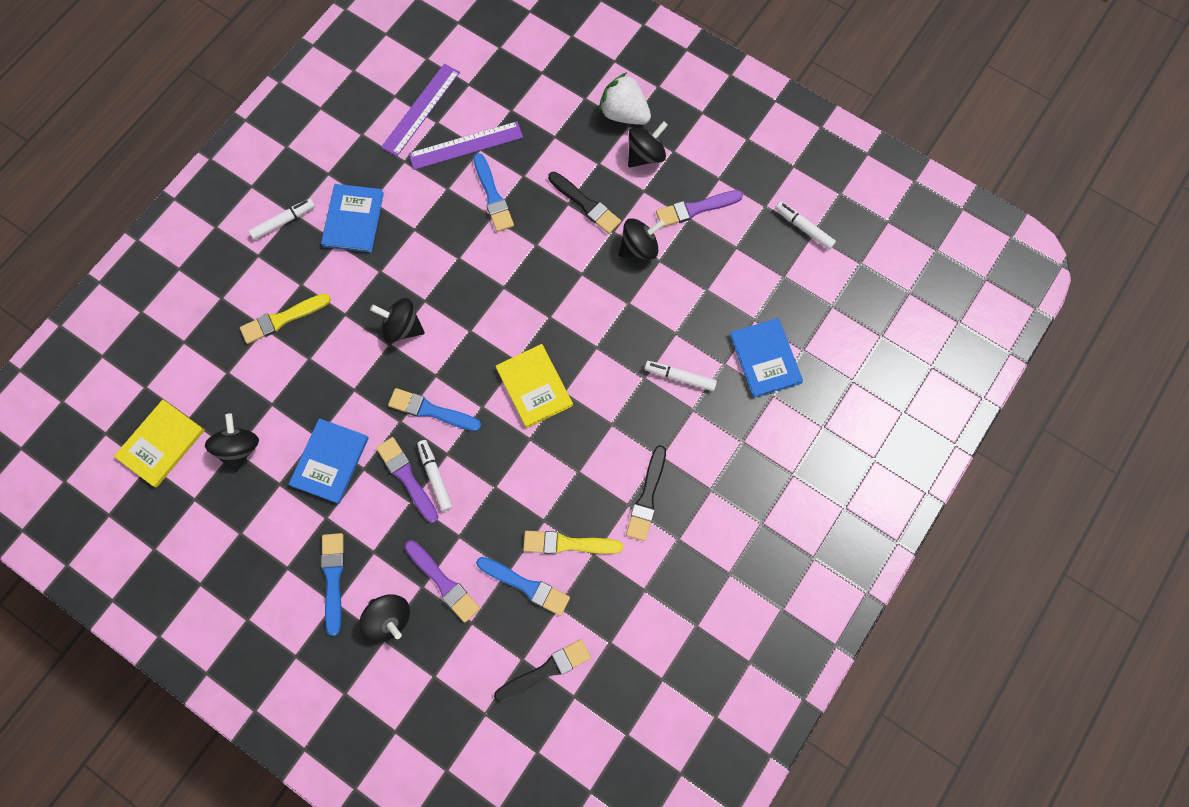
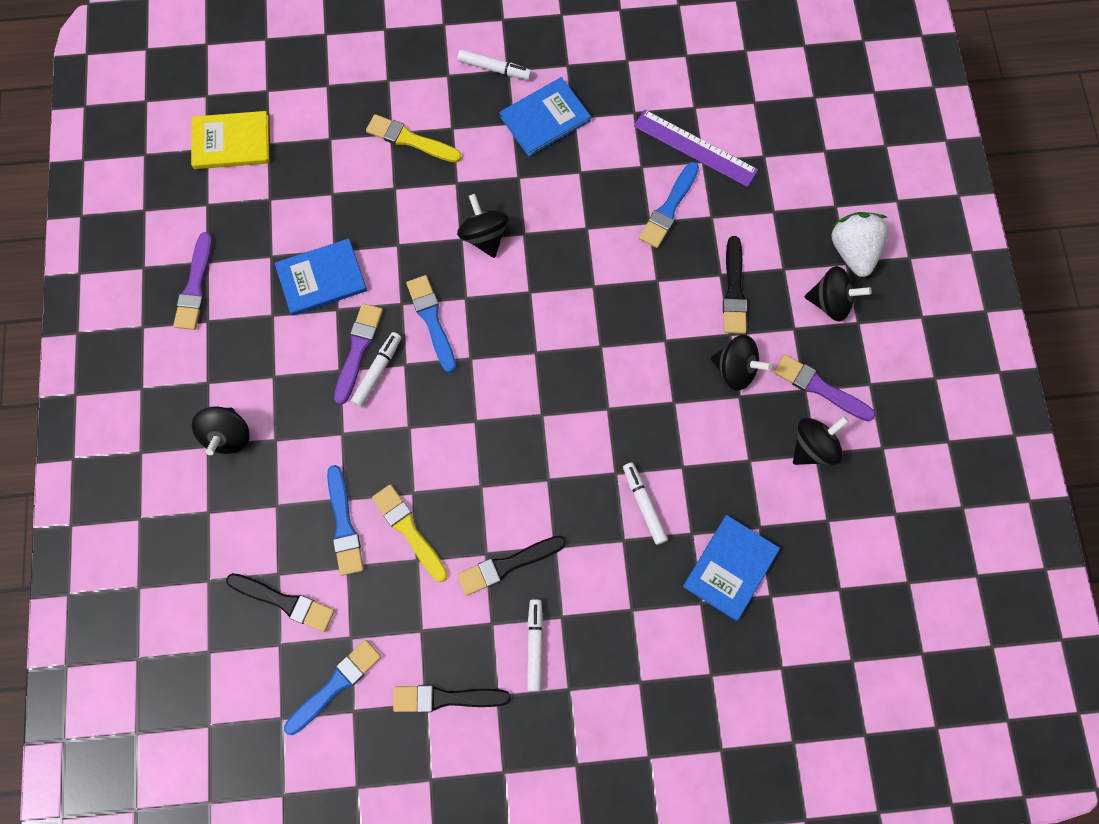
camera: 50 degrees right, 0 degrees up
(239, 448) = (275, 201): black spinning top -> black spinning top (813, 447)
(333, 578) = (227, 364): blue brush -> blue brush (335, 685)
(421, 109) = (694, 85): purple ruler -> none
(443, 582) = (292, 454): purple brush -> purple brush (195, 286)
(534, 386) = (526, 386): yellow book -> none
(703, 609) = (446, 698): none -> black brush
(803, 228) = (894, 501): white marker -> white marker (535, 645)

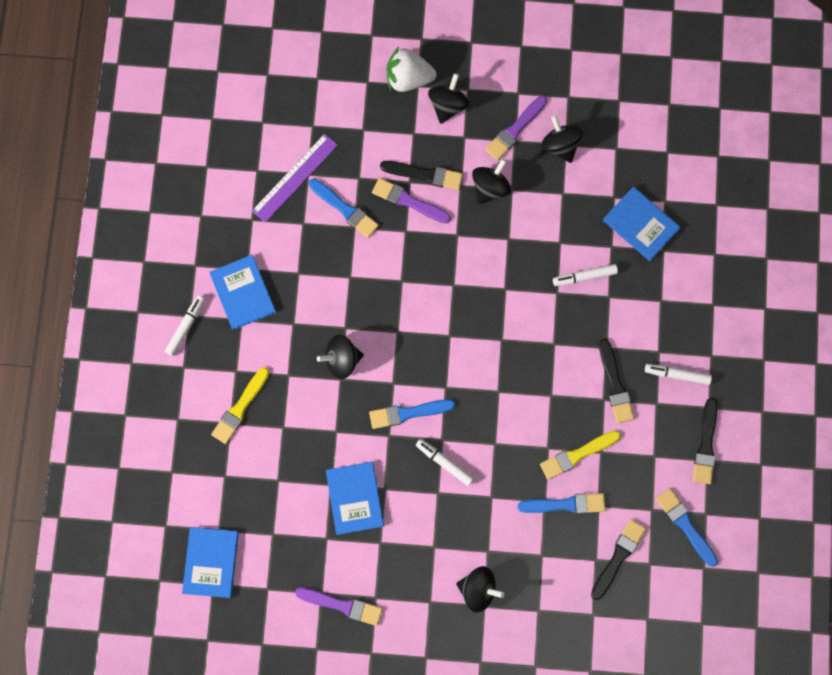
camera: 80 degrees left, 5 degrees up
(231, 142) = (211, 562): yellow book -> blue book
(358, 349) = (423, 475): purple brush -> purple brush (408, 201)

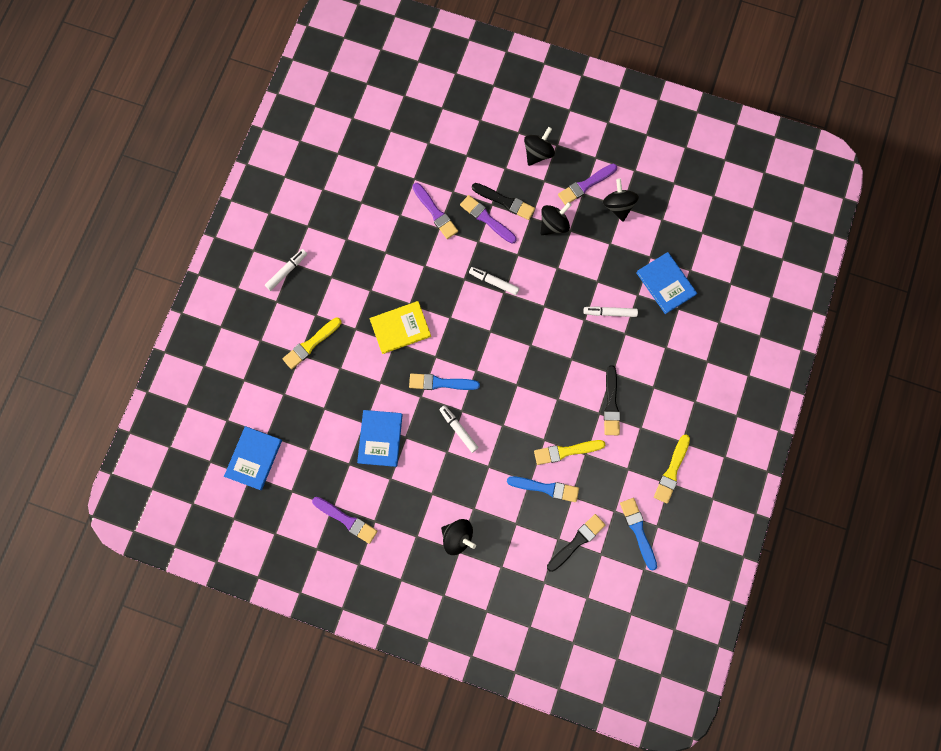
camera: 15 degrees right, 0 degrees up
(243, 293) = (338, 256): blue book -> none
(295, 178) = (403, 179): purple ruler -> none
(342, 360) = (400, 328): black spinning top -> yellow book
(345, 209) = (435, 213): blue brush -> purple brush
(408, 78) = (513, 125): white strawberry -> none
(677, 374) = (663, 409): white marker -> white marker (494, 282)
(706, 445) = (671, 471): black brush -> yellow brush

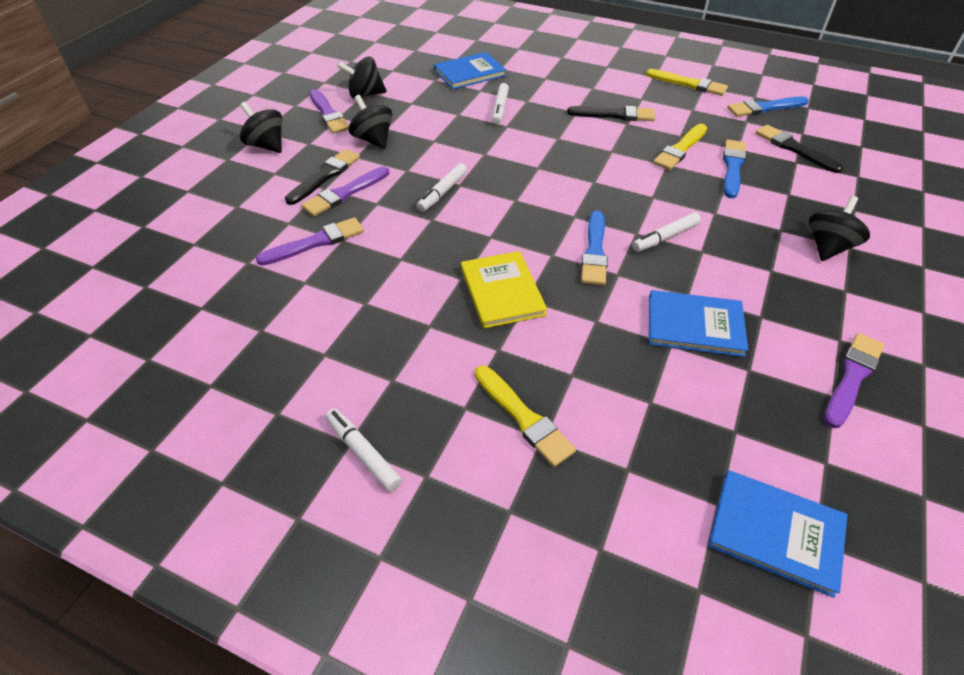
camera: 85 degrees left, 30 degrees down
(566, 451) = (680, 149): yellow brush -> yellow brush turned 45 degrees clockwise

